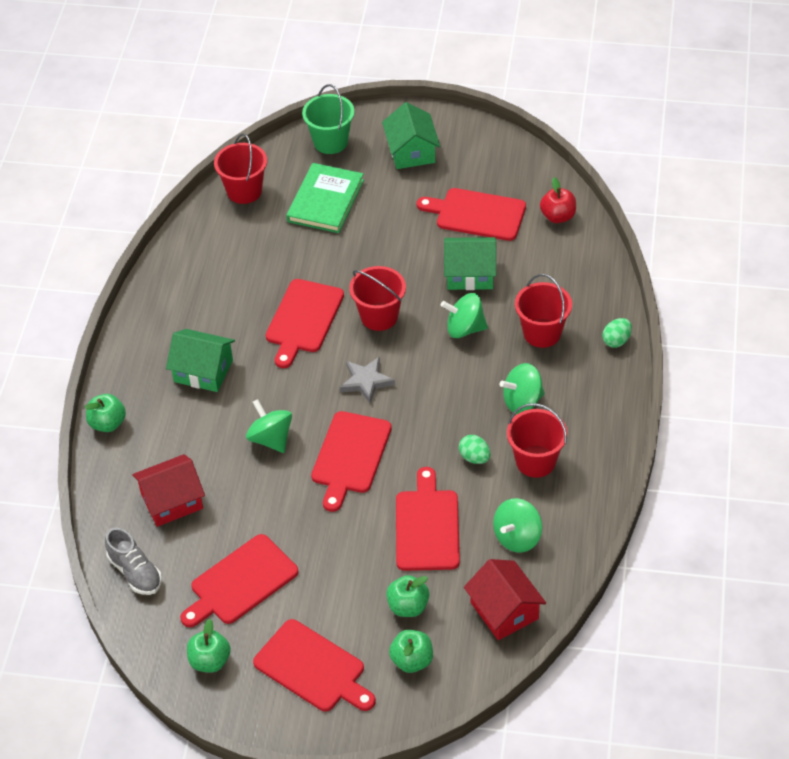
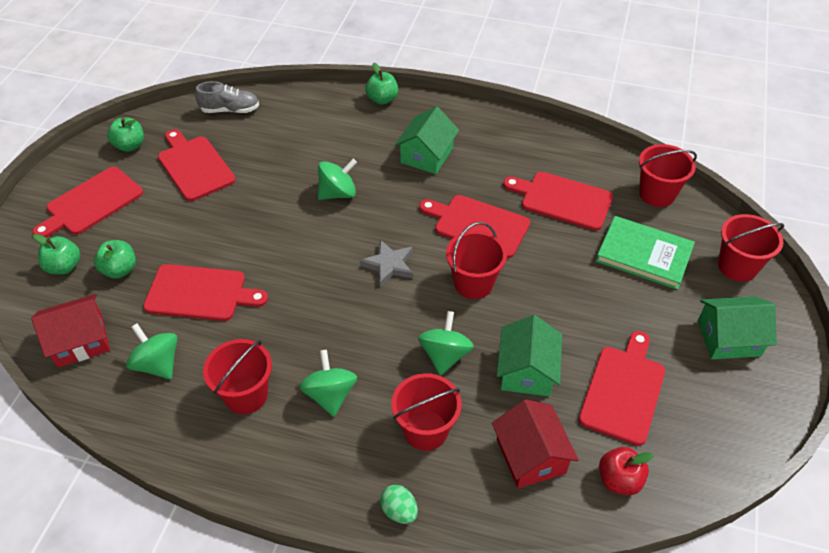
camera: 95 degrees right, 0 degrees up
(135, 572) = (230, 110): grey shoe -> grey shoe turned 150 degrees counterclockwise
(172, 501) = (291, 131): red house -> red house (531, 456)
(330, 142) = (737, 266): green bucket -> red bucket
(350, 456) = (301, 245): red cutting board -> red cutting board (562, 200)
(474, 457) = (268, 341): green egg -> none

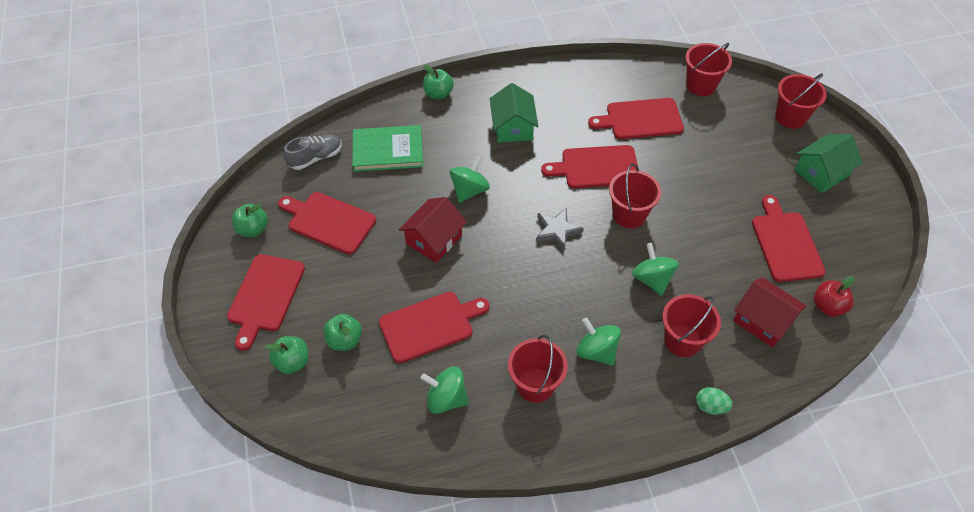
camera: 30 degrees left, 5 degrees up
(80, 341) = (365, 415): red house -> red house (434, 239)
(526, 371) = (715, 262): green house -> none
(644, 255) = (726, 137): green book -> green book (388, 150)

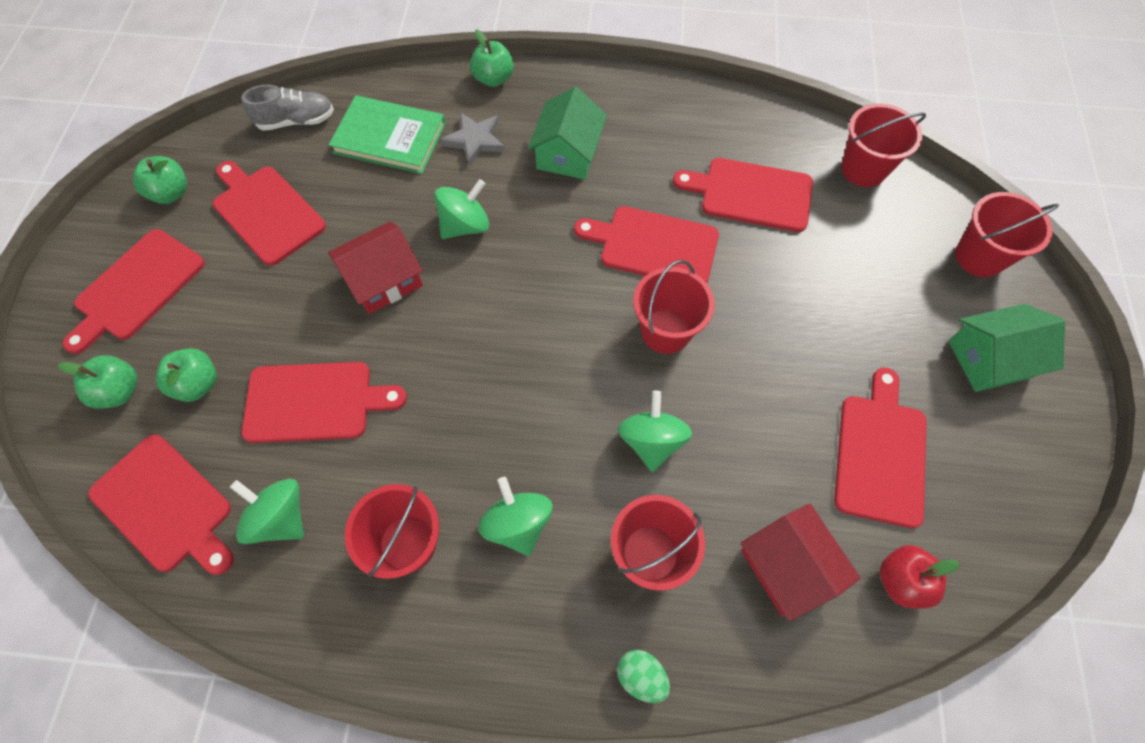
camera: 20 degrees right, 10 degrees up
(366, 418) = (165, 506): none -> red cutting board
(557, 230) = (553, 321): grey star -> grey star (475, 141)

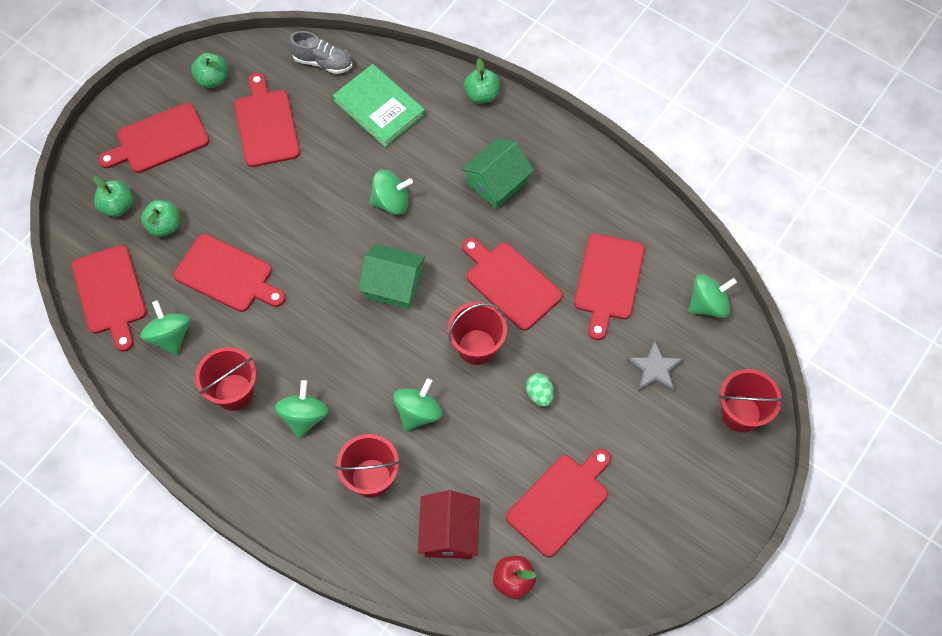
camera: 30 degrees right, 0 degrees up
(383, 280) = (314, 214): red house -> none
(475, 141) = (437, 139): grey star -> grey star (654, 369)
(641, 676) = (320, 541): green egg -> green egg (539, 394)
(751, 194) = (608, 281): red cutting board -> red cutting board turned 120 degrees counterclockwise
(863, 169) = (708, 304): red bucket -> green spinning top
(989, 359) = (686, 485): green house -> green house (393, 284)

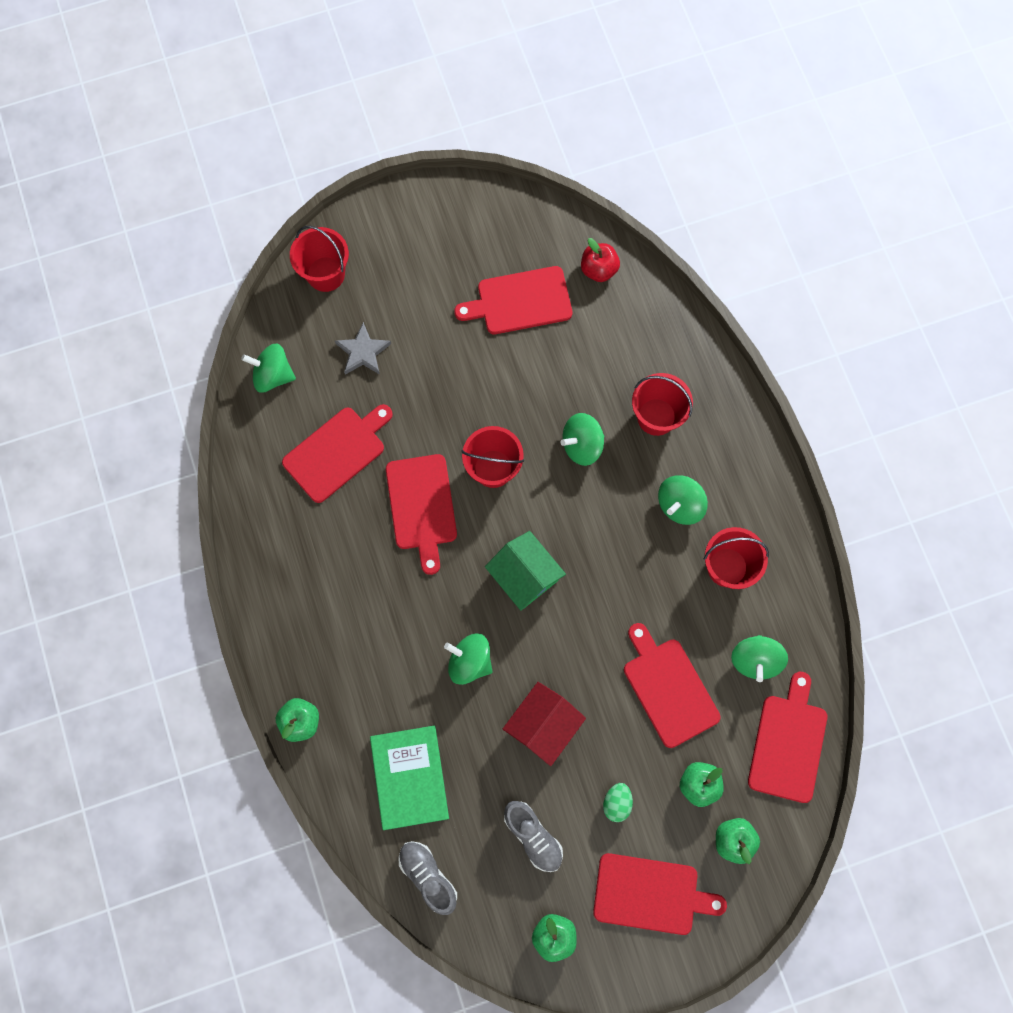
camera: 145 degrees left, 10 degrees up
(266, 125) = (533, 836): red cutting board -> grey shoe
(449, 533) = (623, 334): red house -> red house (543, 725)
(497, 182) = (358, 614): green house -> none
(539, 394) = (472, 394): green egg -> green egg (616, 802)

